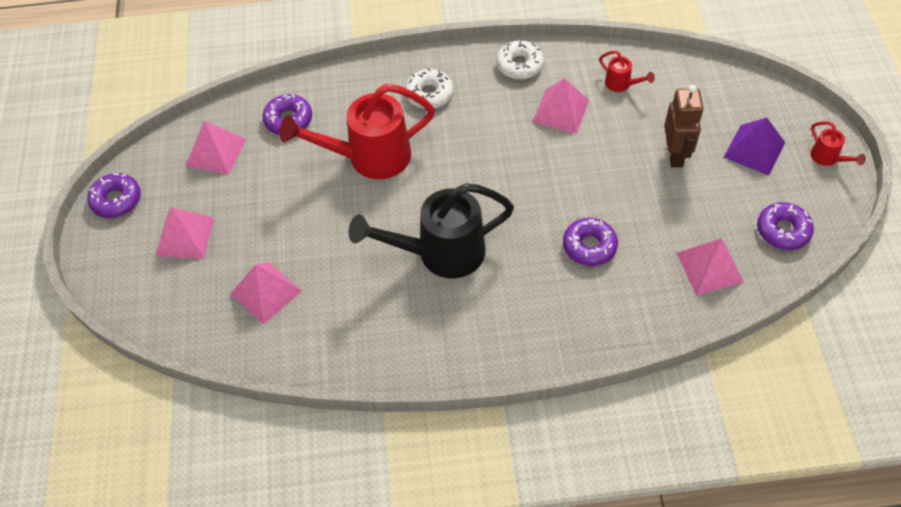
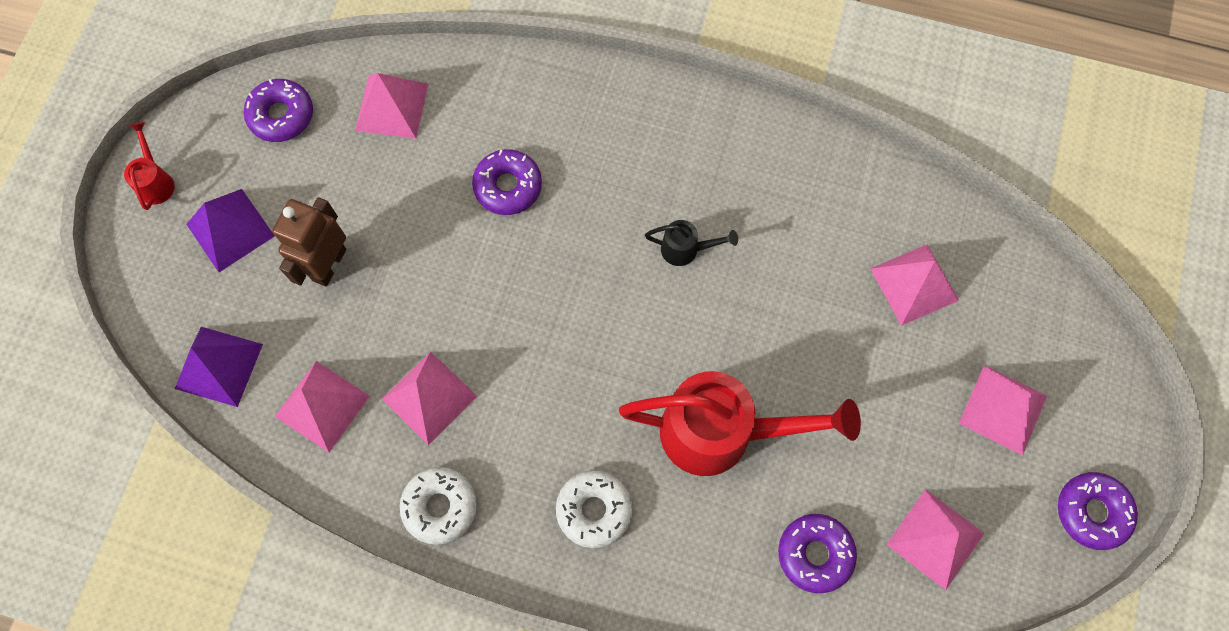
camera: 160 degrees left, 15 degrees up
(440, 253) = (686, 249): black watering can -> black watering can, size x0.43
(621, 84) = (322, 406): red watering can -> pink pyramid
(698, 80) = (218, 366): none -> purple pyramid

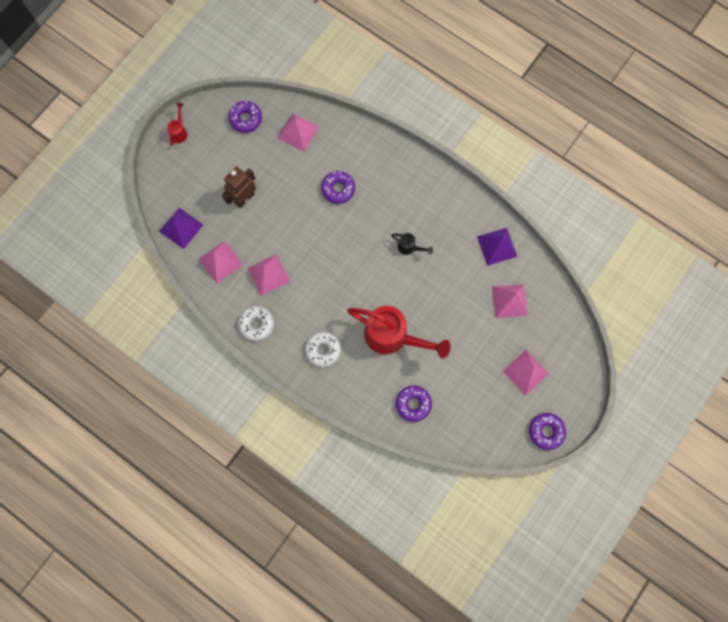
camera: 20 degrees right, 5 degrees up
(230, 230) = (205, 166): purple pyramid -> purple pyramid (497, 246)
(935, 539) = (469, 417): pink pyramid -> none

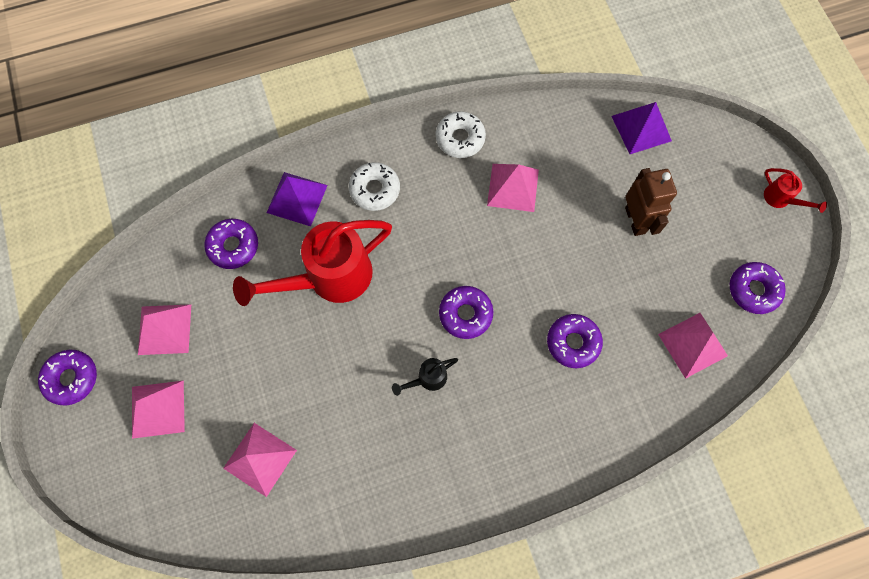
camera: 125 degrees right, 5 degrees down
(220, 262) = (567, 145): pink pyramid -> pink pyramid (164, 329)
(361, 251) = (465, 314): none -> purple donut
(497, 246) = (344, 500): purple pyramid -> purple pyramid (297, 199)

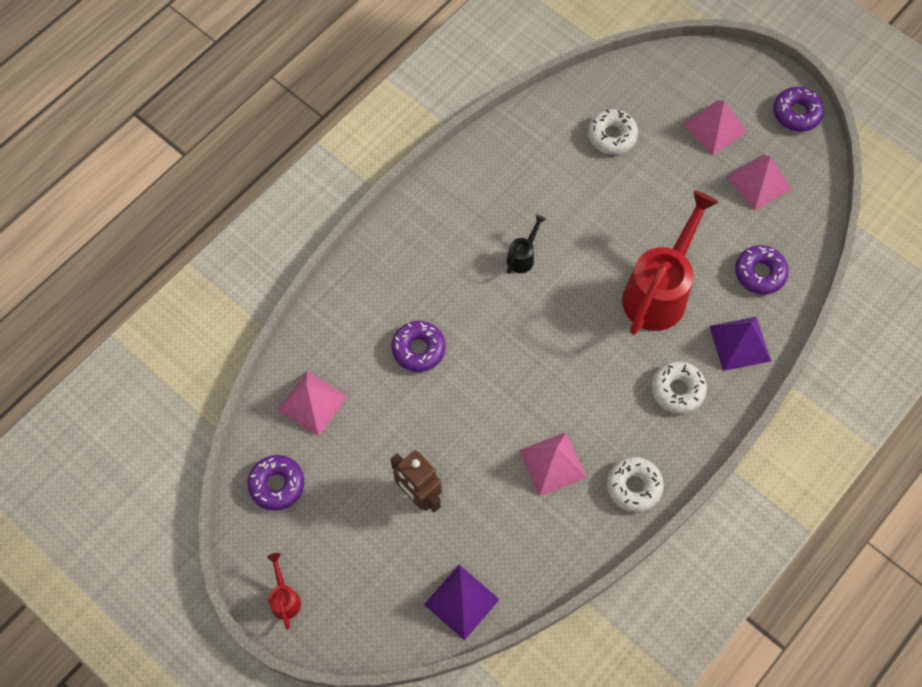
camera: 150 degrees right, 5 degrees down
(260, 459) = (612, 136): pink pyramid -> white donut
(465, 314) = (524, 324): purple donut -> none
(781, 199) = (285, 598): red watering can -> red watering can turned 60 degrees clockwise

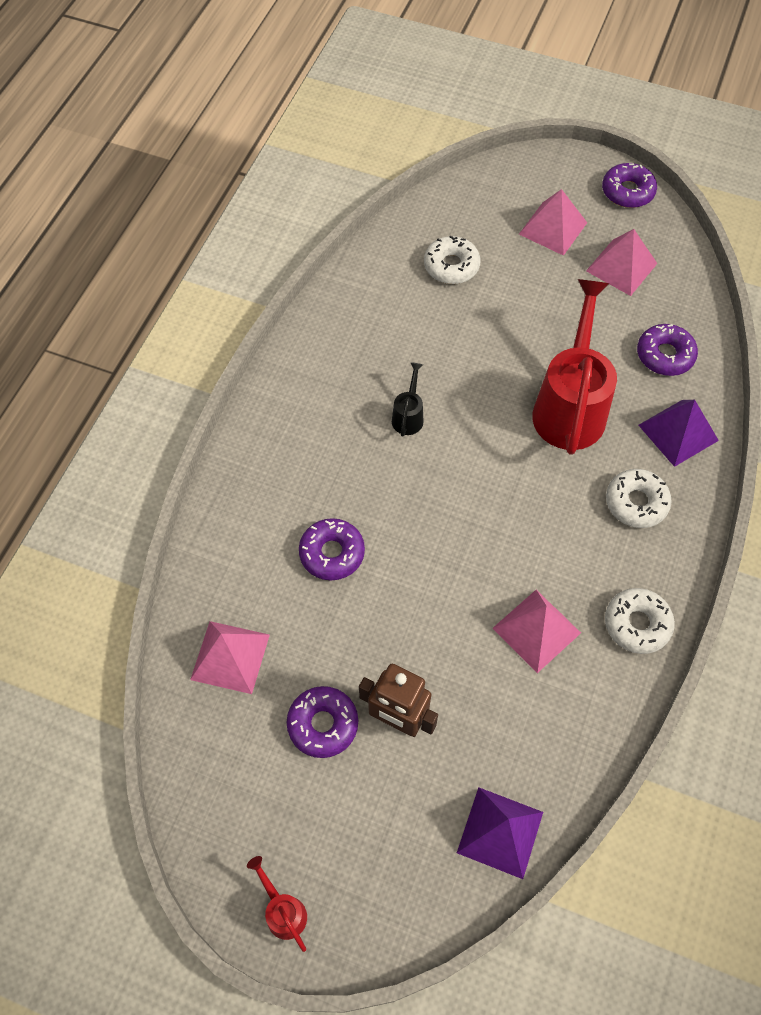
camera: 20 degrees left, 5 degrees down
(277, 485) = (222, 770): purple donut -> purple donut (323, 724)

